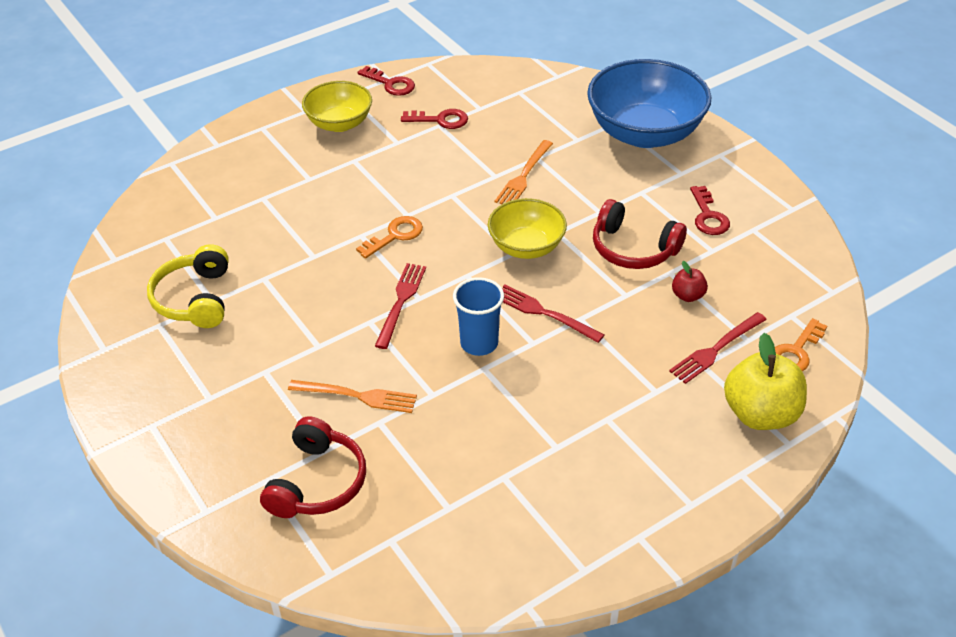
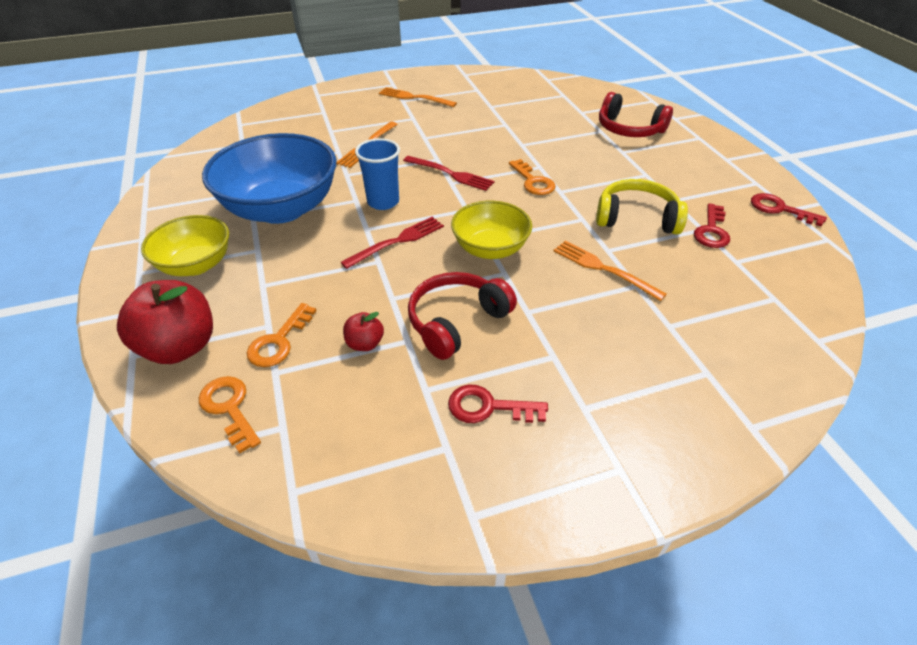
camera: 105 degrees right, 0 degrees up
(194, 299) = (495, 100): yellow headphones -> yellow headphones (636, 218)
(198, 387) = (414, 97): none -> orange fork
(317, 482) = (307, 126): red headphones -> red headphones (629, 129)
(339, 123) = (705, 173): yellow bowl -> yellow bowl (196, 265)
(390, 84) = (779, 209): red key -> red key turned 75 degrees clockwise
(645, 133) = (680, 395): blue bowl -> blue bowl (281, 209)
(716, 350) = (279, 341): red fork -> orange key
(760, 414) = (180, 347): yellow apple -> red apple

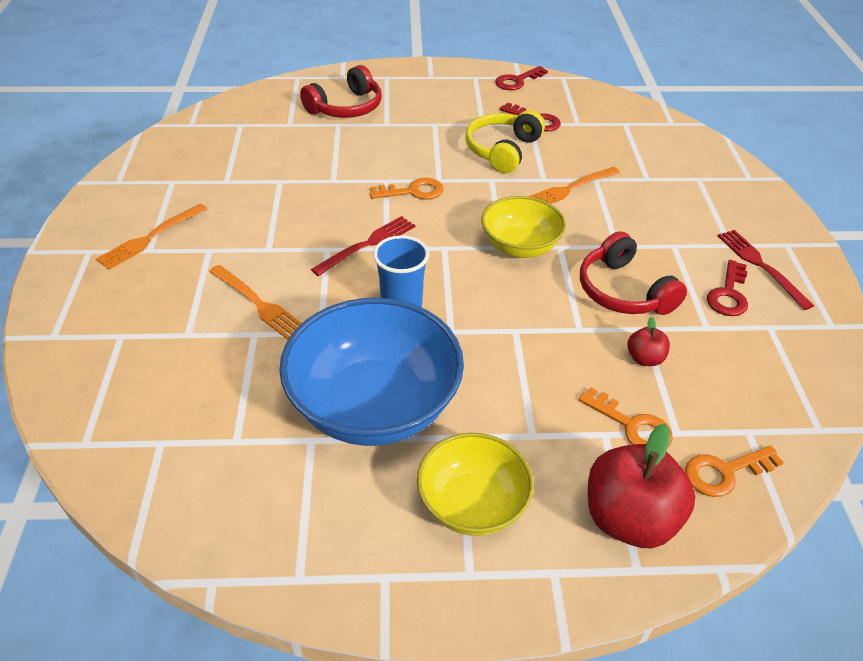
camera: 75 degrees left, 0 degrees up
(397, 241) = (484, 309): red fork -> red fork (760, 265)

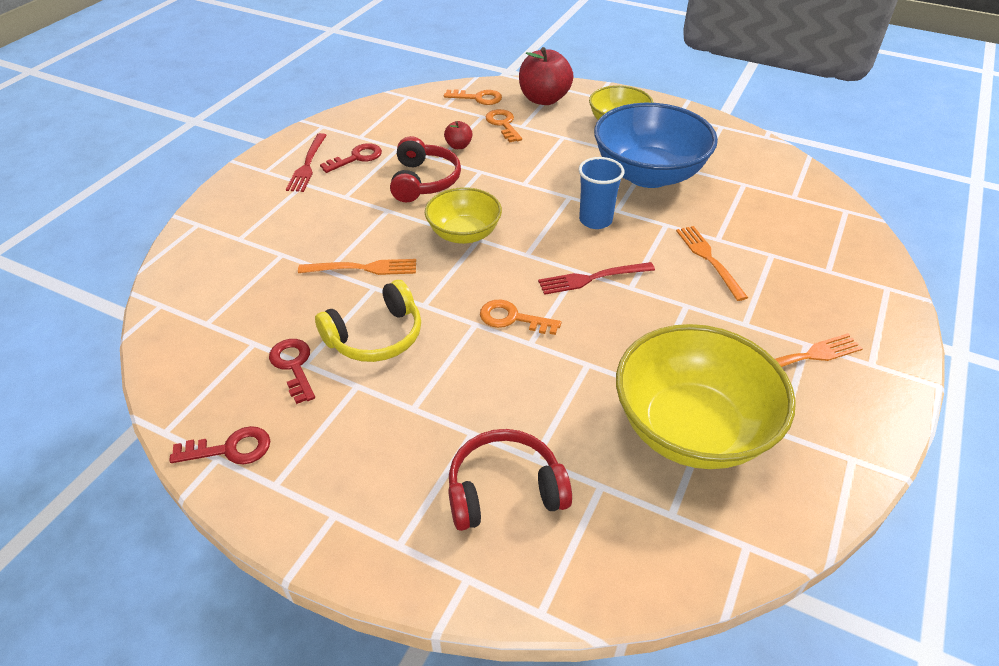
camera: 150 degrees left, 0 degrees up
(239, 165) = (691, 428): none -> yellow bowl

